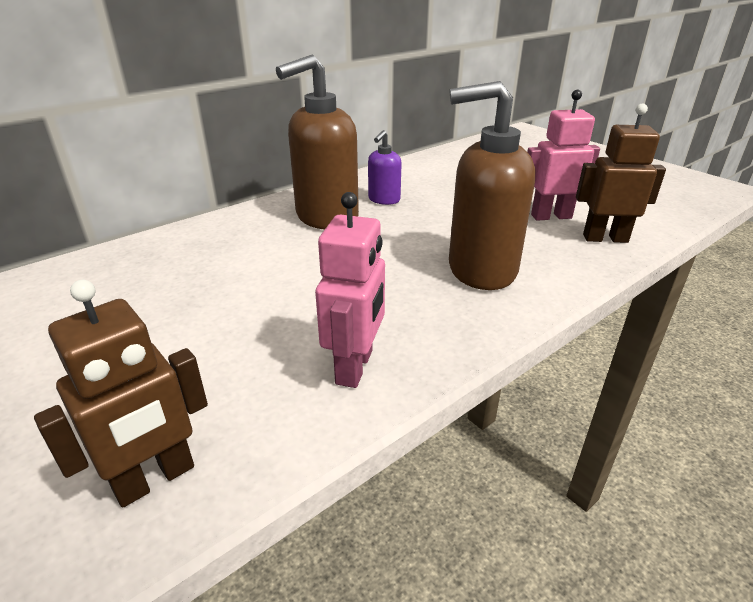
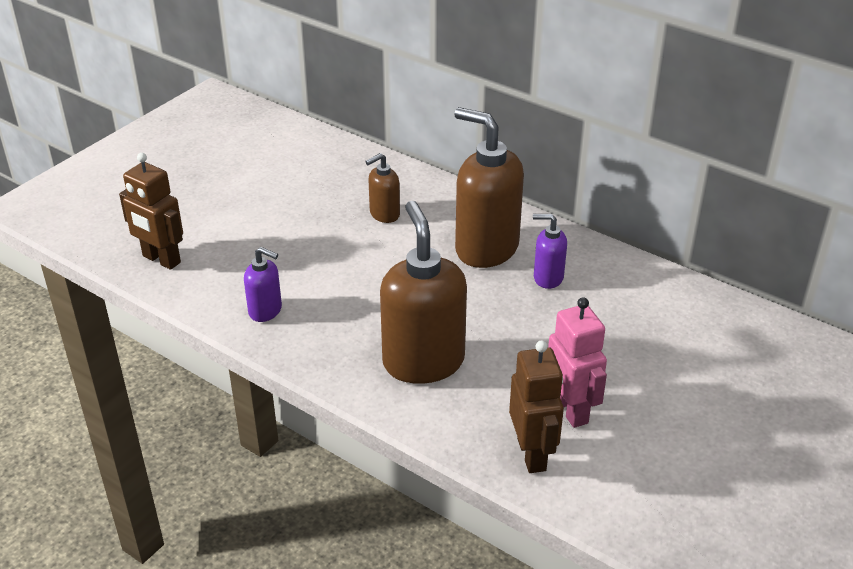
camera: 75 degrees right, 5 degrees up
(226, 259) = (384, 214): none -> brown soap dispenser
(355, 367) = (265, 311): pink robot -> purple soap dispenser

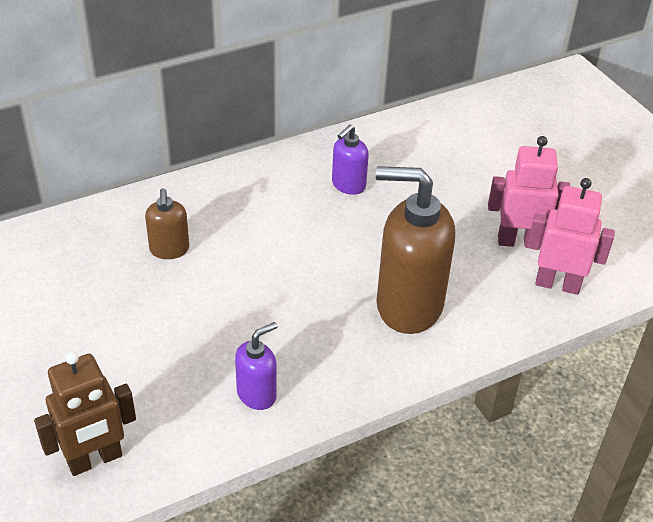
camera: 65 degrees left, 5 degrees up
(486, 248) = (279, 204): brown soap dispenser -> none
(532, 454) = (557, 284): brown robot -> pink robot

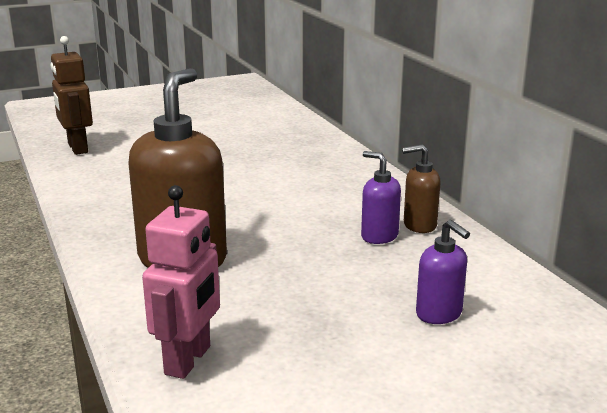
camera: 95 degrees right, 20 degrees down
(169, 250) = (282, 163): brown soap dispenser -> brown soap dispenser (419, 225)
(257, 394) = (105, 193): purple soap dispenser -> purple soap dispenser (439, 314)
(518, 241) = (275, 339): pink robot -> none

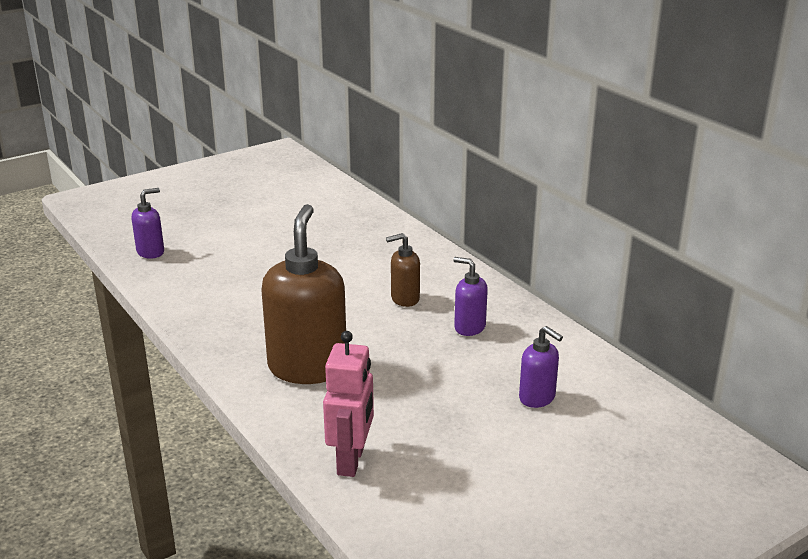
camera: 10 degrees left, 5 degrees up
(77, 148) = (151, 252): brown robot -> purple soap dispenser
(419, 225) = (501, 313): brown soap dispenser -> brown soap dispenser (404, 299)

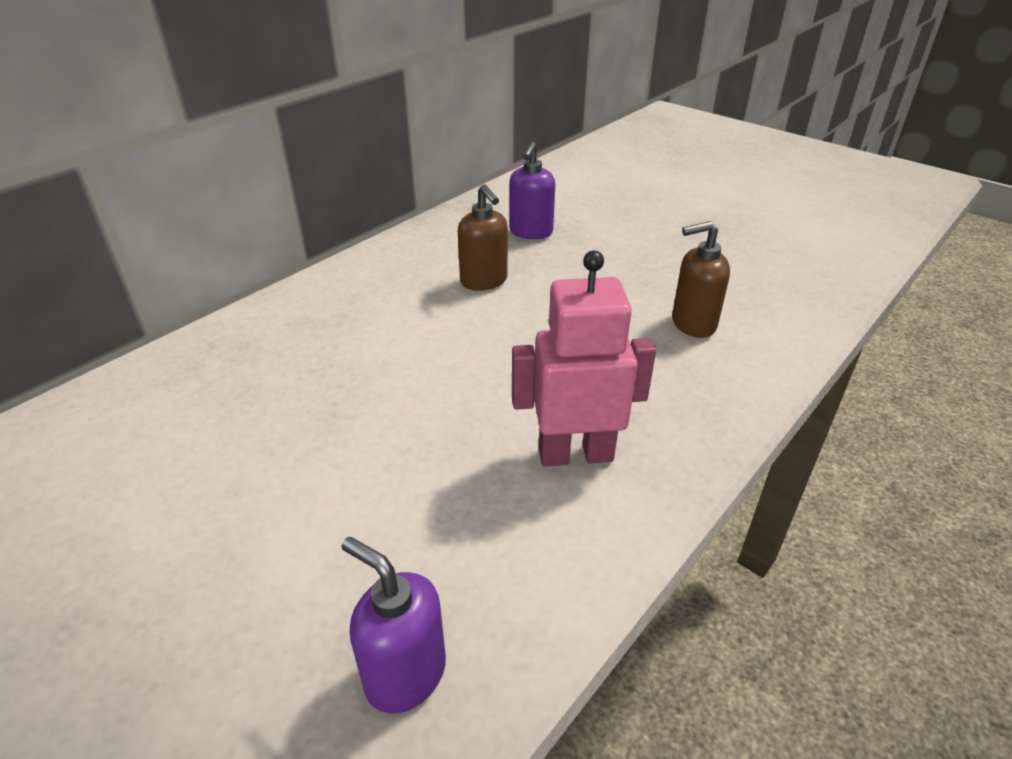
camera: 105 degrees left, 10 degrees up
(308, 367) = (693, 324): brown soap dispenser -> brown soap dispenser, size x0.50
(351, 461) = (822, 264): pink robot -> pink robot (575, 454)
(537, 398) = (636, 189): purple soap dispenser -> none

